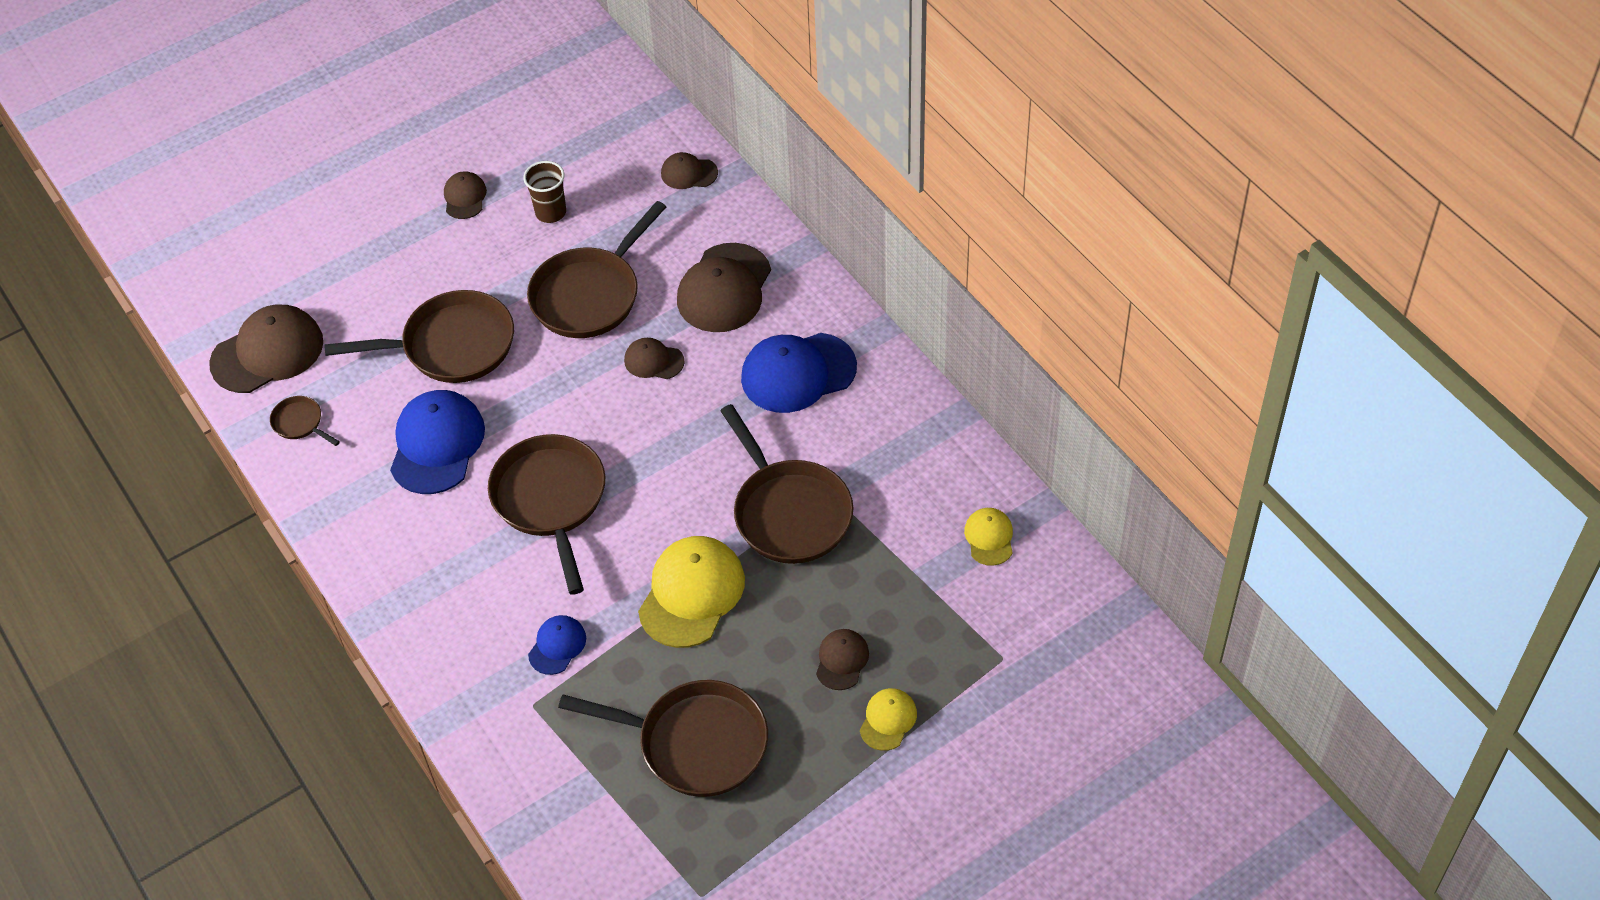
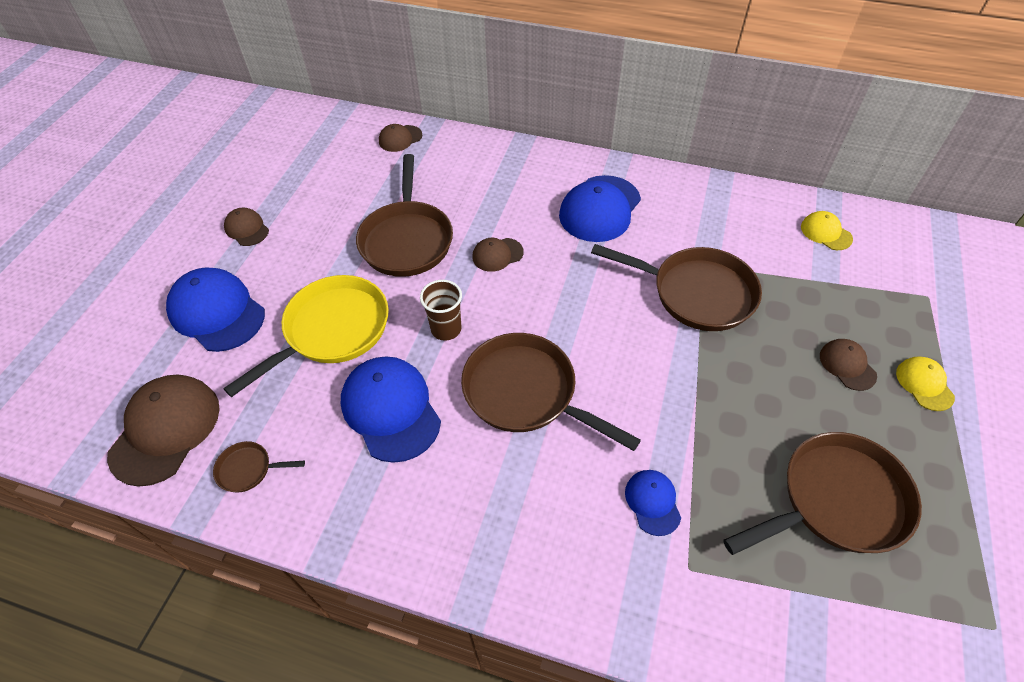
camera: 40 degrees left, 0 degrees up
(377, 270) = (217, 312): none -> blue cap
(451, 346) = (332, 330): brown pan -> yellow pan
(550, 212) = (324, 206): brown cup -> brown cup (446, 329)
(691, 594) = (700, 390): yellow cap -> none
(724, 288) = (496, 188): brown cap -> none

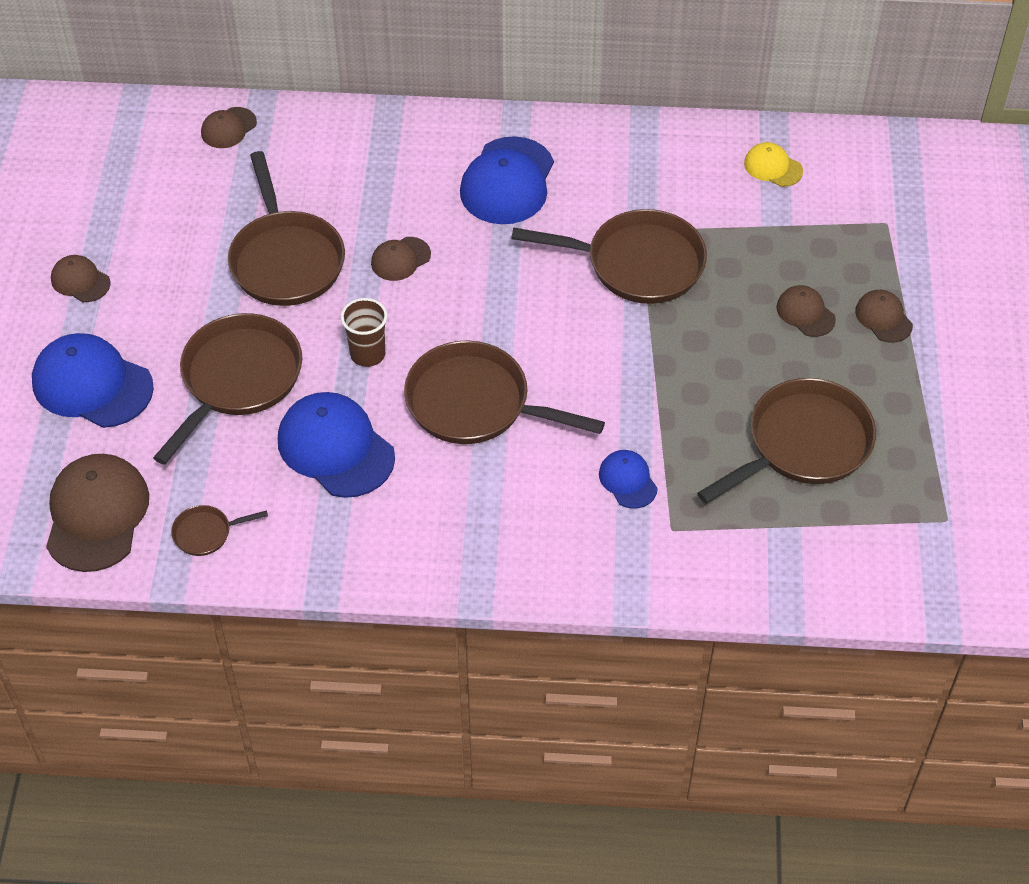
camera: 15 degrees left, 0 degrees up
(332, 330) = (238, 379): yellow pan -> brown pan
(924, 384) = (883, 318): yellow cap -> brown cap

